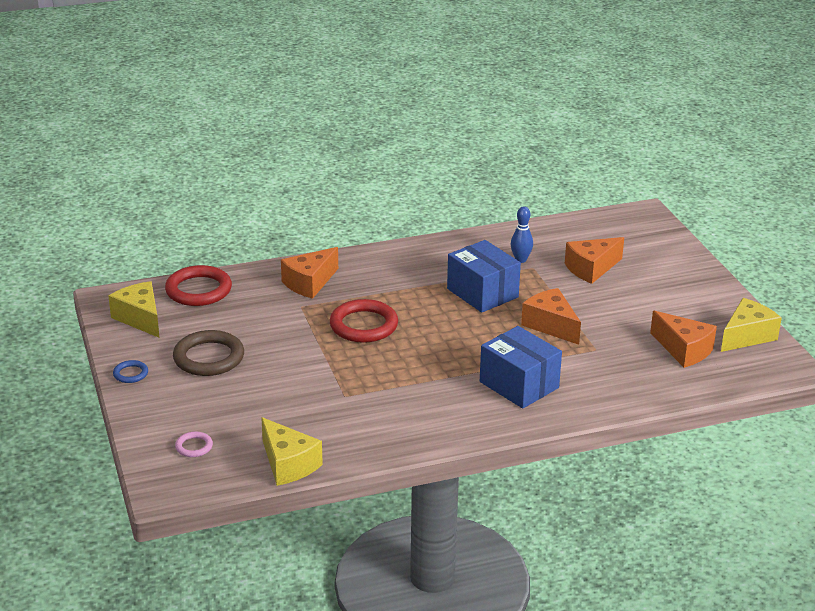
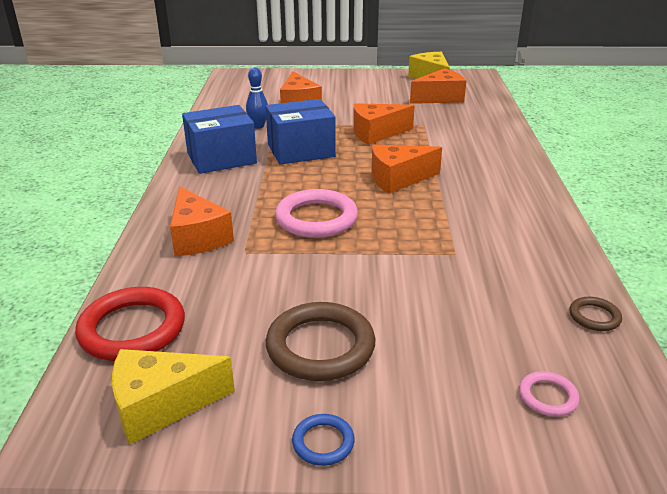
camera: 70 degrees left, 0 degrees up
(288, 464) = (594, 317): yellow cheese -> brown ring
(363, 325) = (316, 218): red ring -> pink ring
(457, 352) = (398, 179): none -> orange cheese
(519, 385) = (466, 162): blue box -> blue box (221, 158)

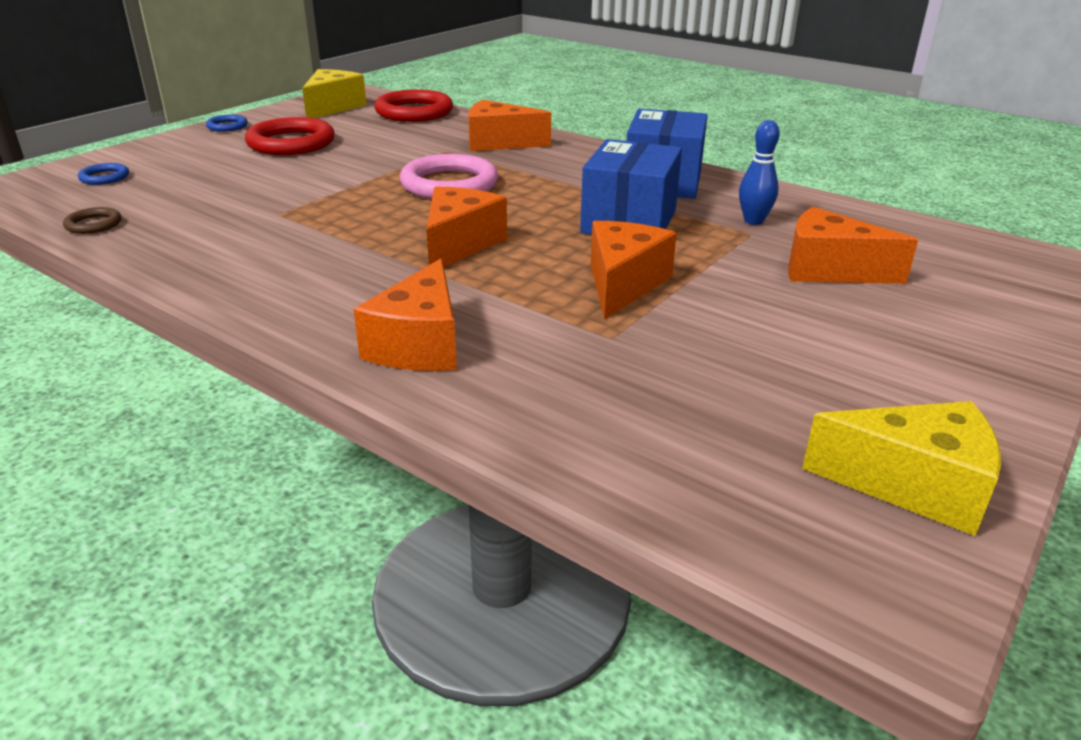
camera: 125 degrees right, 0 degrees up
(320, 346) = (291, 143): brown ring -> red ring
(440, 98) = (739, 422): orange cheese -> orange cheese (419, 344)
(548, 397) = (104, 177): pink ring -> blue ring

